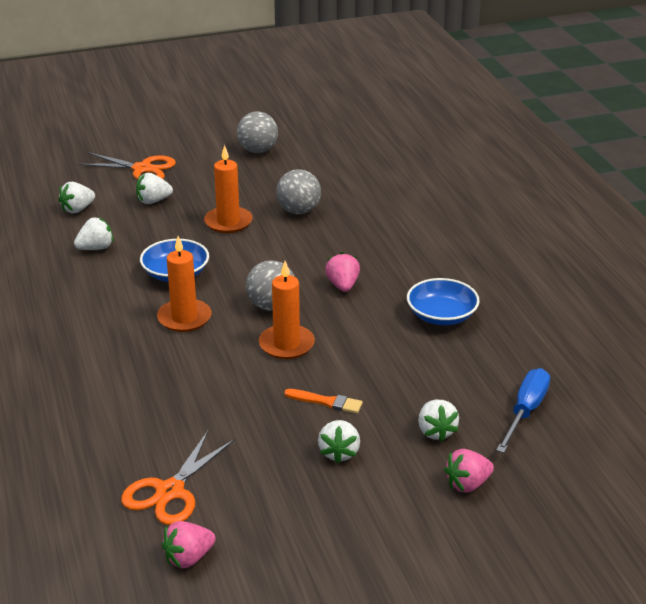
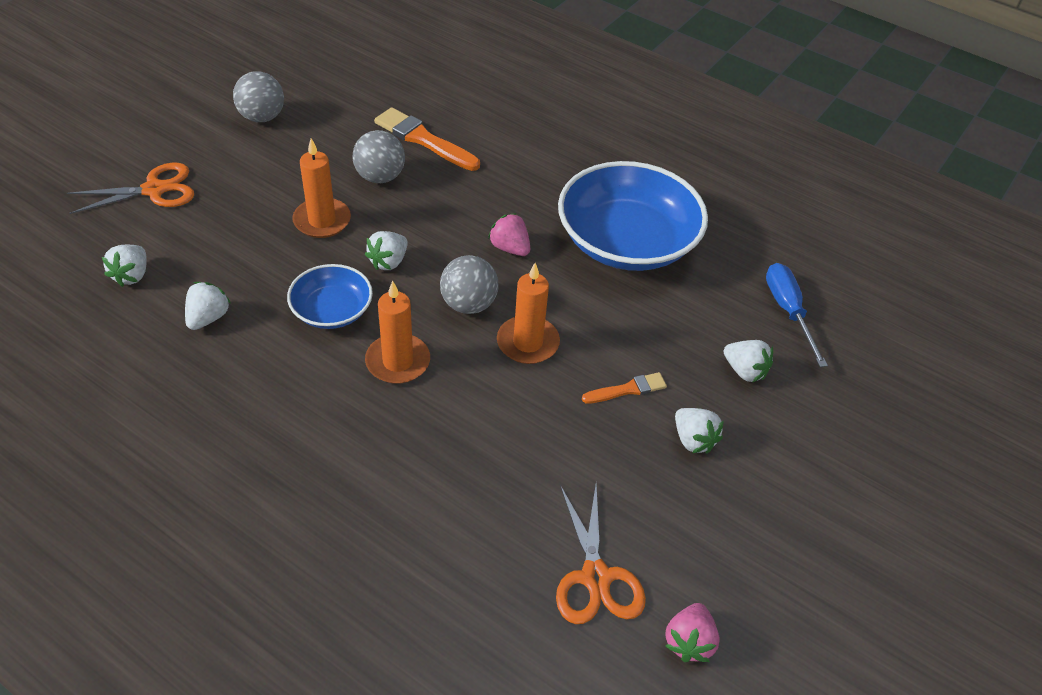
camera: 40 degrees left, 15 degrees up
(153, 201) = (211, 227): white strawberry -> white strawberry (388, 262)
(358, 199) = (423, 139): none -> orange brush
(441, 315) = (627, 241): blue bowl -> blue bowl, size x1.91
(467, 484) = (820, 412): pink strawberry -> none

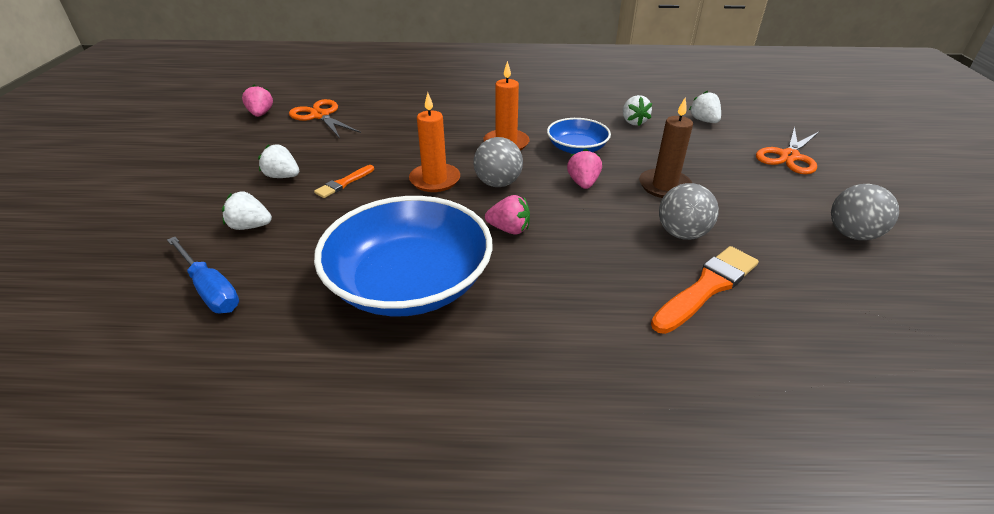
camera: 150 degrees right, 10 degrees down
(322, 221) = (664, 186): orange candle -> brown candle
(388, 262) = (583, 183): white strawberry -> pink strawberry
(423, 139) = (707, 287): orange brush -> orange brush turned 45 degrees counterclockwise

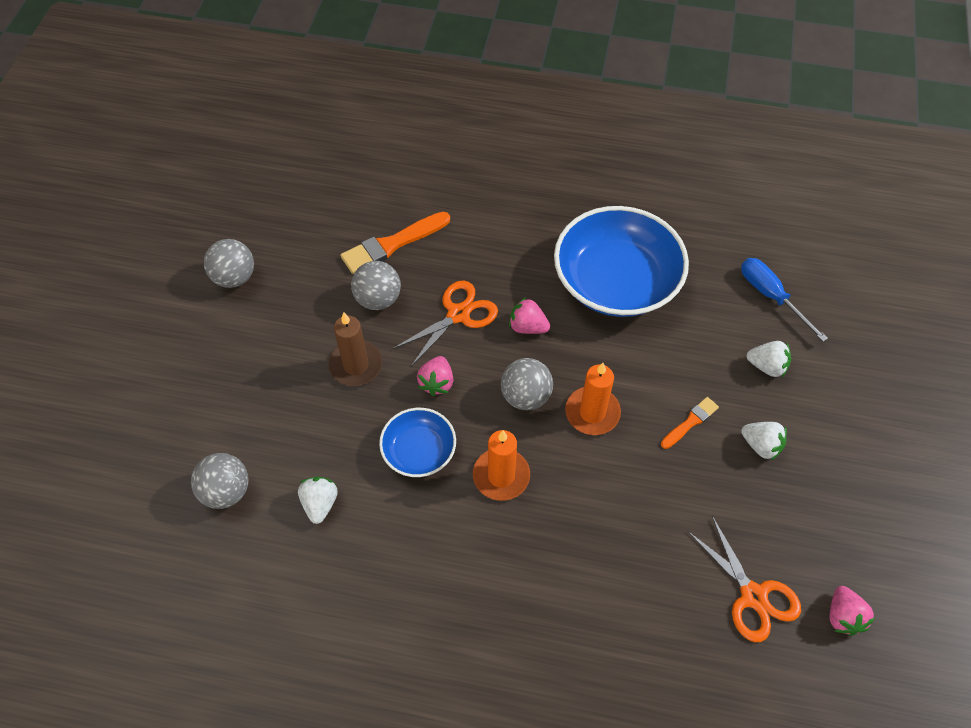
camera: 170 degrees left, 20 degrees up
(704, 121) = (226, 491): white strawberry -> grey ball
(789, 156) = (187, 395): orange scissors -> orange scissors (458, 314)

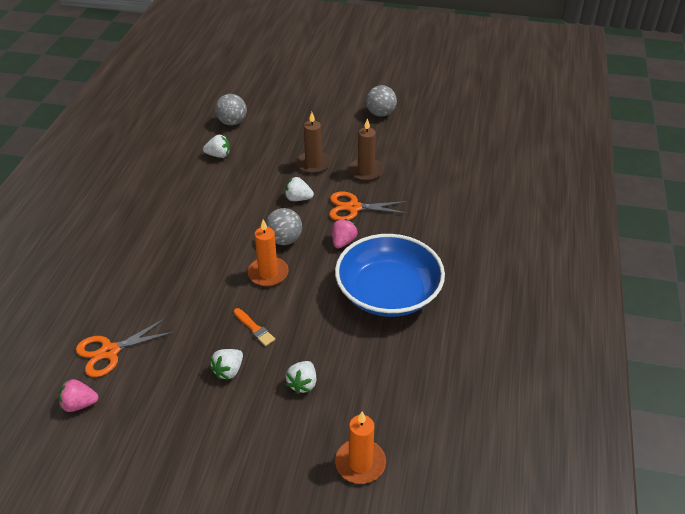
camera: 90 degrees right, 15 degrees down
(378, 299) = (365, 171): grey ball -> brown candle
(392, 244) = (413, 176): orange brush -> none
(419, 451) = (248, 192): blue bowl -> none
(437, 383) = (298, 198): pink strawberry -> white strawberry
(458, 314) = (353, 208): orange scissors -> orange scissors turned 135 degrees clockwise
(501, 476) = (225, 228): orange candle -> orange candle (360, 463)
(771, 296) = (377, 396): blue screwdriver -> none

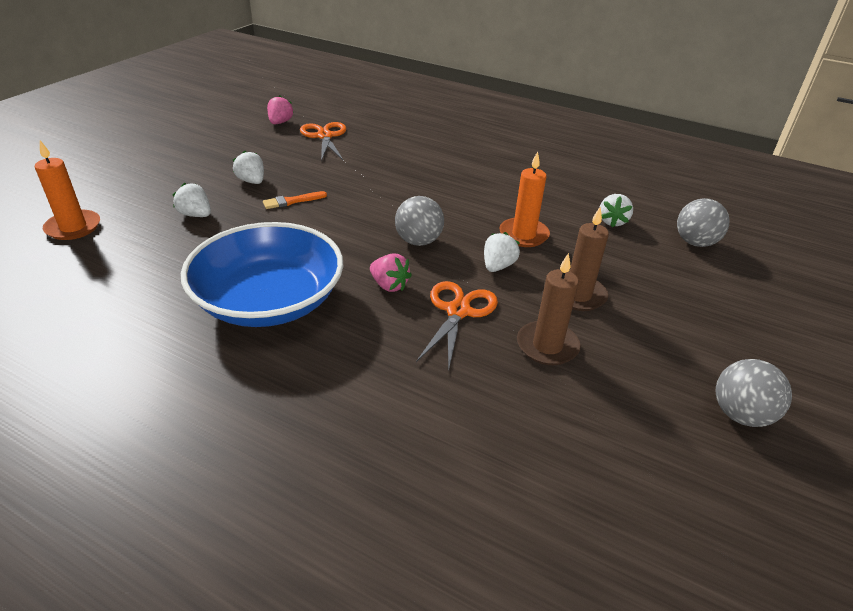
camera: 105 degrees right, 5 degrees down
(268, 273) = (367, 221): orange candle -> orange candle (523, 235)

